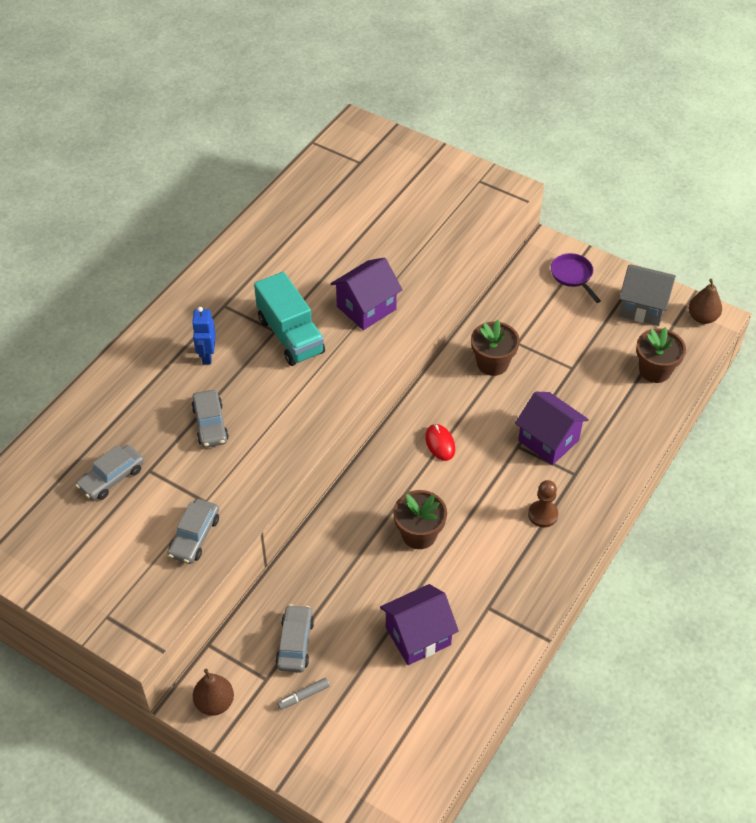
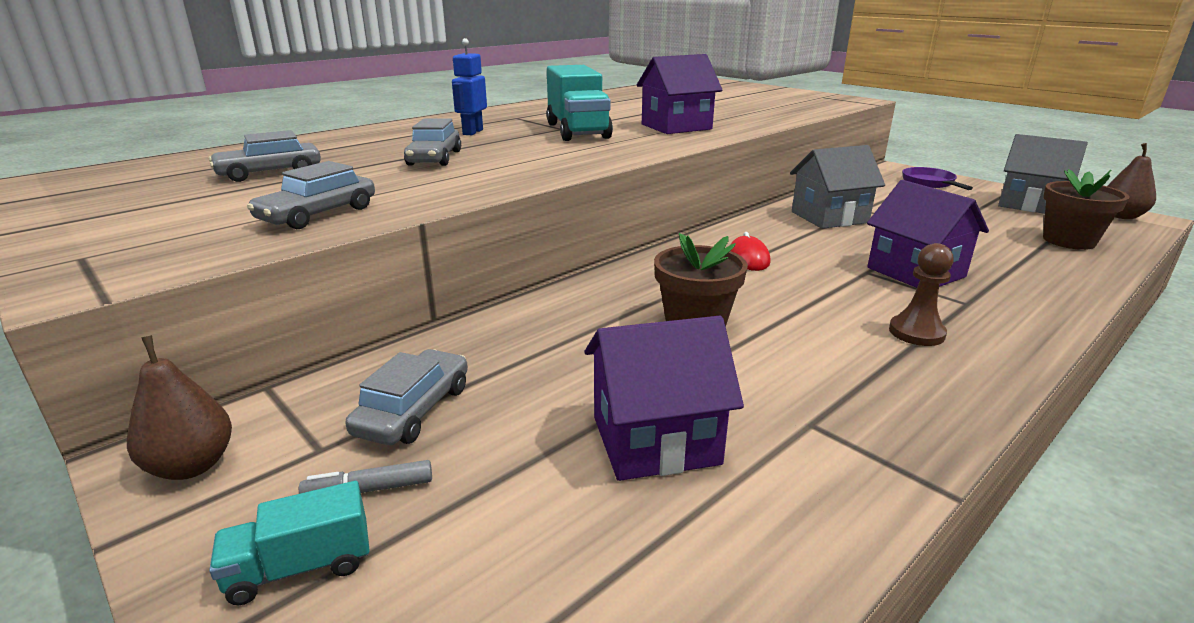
camera: 15 degrees right, 25 degrees down
(300, 738) = (300, 567): none -> turquoise truck
(492, 363) = (829, 217): brown flower pot -> grey house

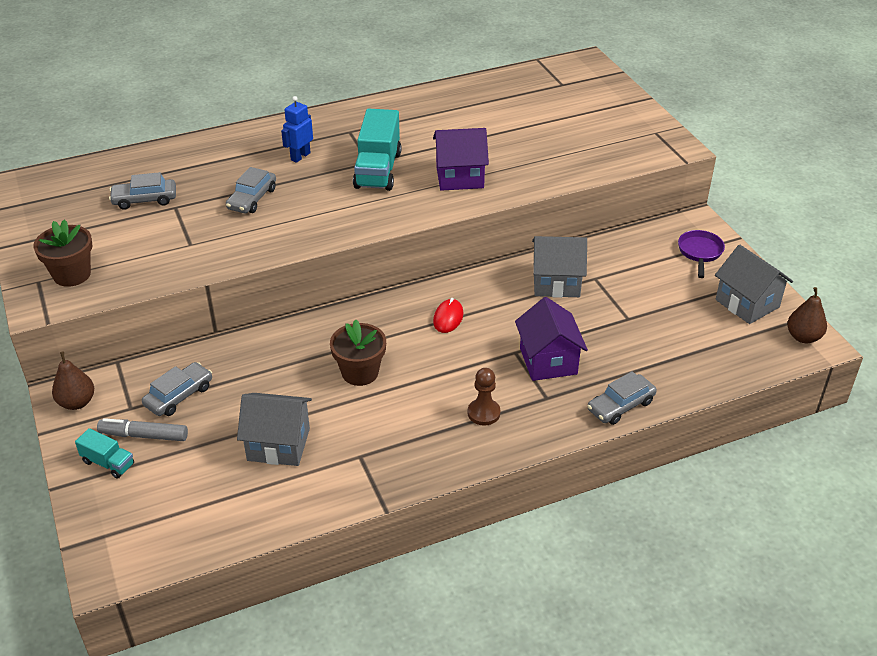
camera: 20 degrees right, 15 degrees up
(300, 567) = (108, 463): turquoise truck -> turquoise truck turned 150 degrees counterclockwise
(318, 214) = (156, 262): grey car -> grey car (620, 406)
(369, 490) = (144, 435): grey marker -> grey marker, size x1.59
(655, 440) = (278, 444): purple house -> grey house
(1068, 241) = (710, 356): brown flower pot -> brown flower pot (72, 274)

